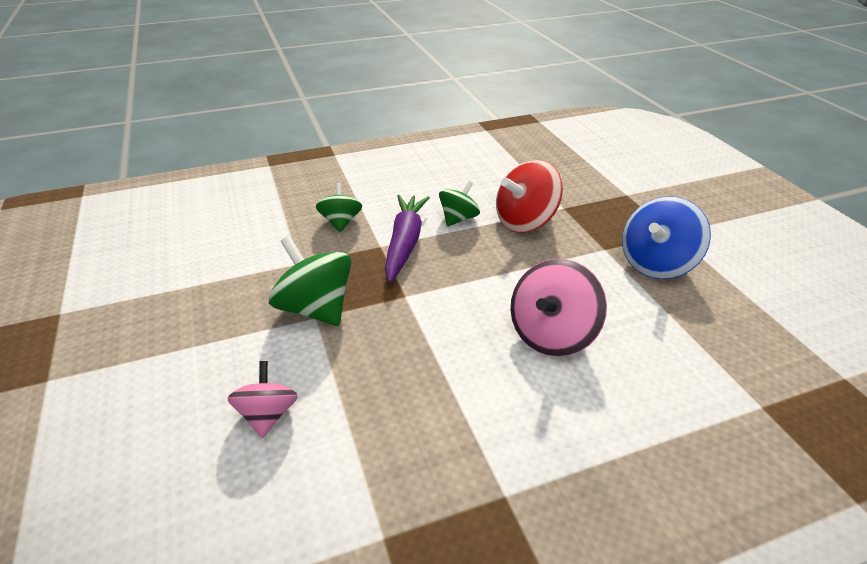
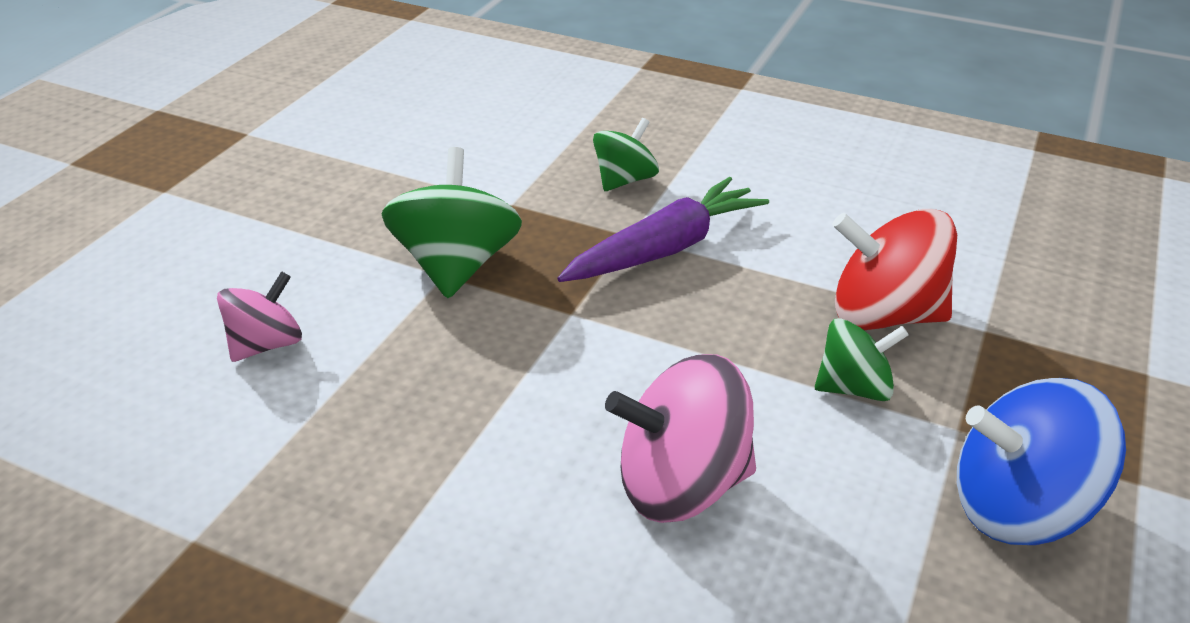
camera: 45 degrees right, 0 degrees up
(458, 219) = (786, 256): green spinning top -> green spinning top (854, 387)

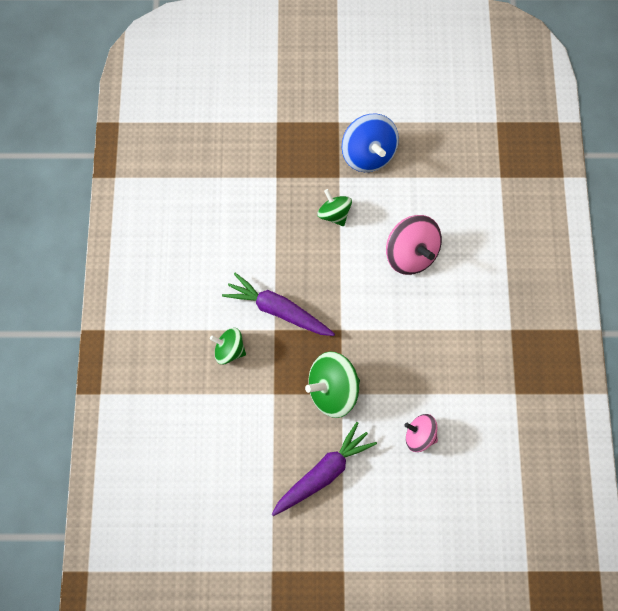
camera: 115 degrees left, 30 degrees up
(328, 214) = (323, 474): none -> purple carrot
(884, 314) = (284, 214): red spinning top -> none

